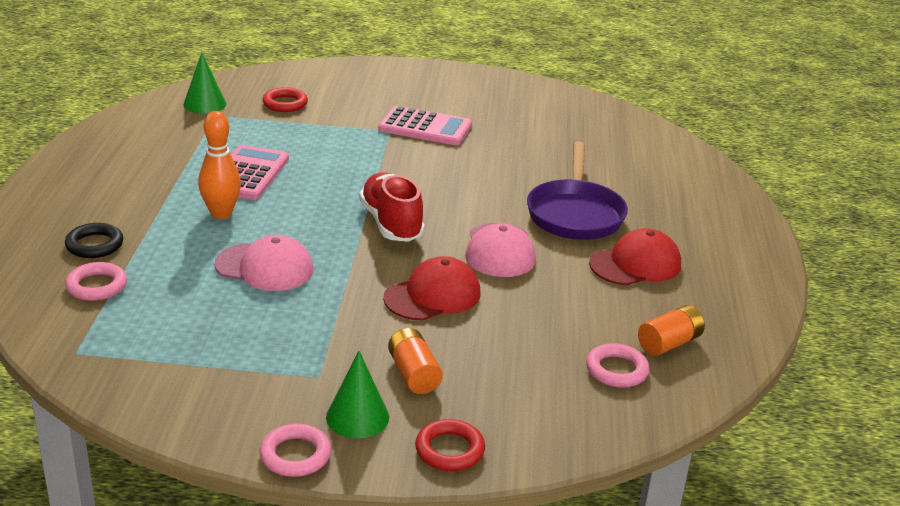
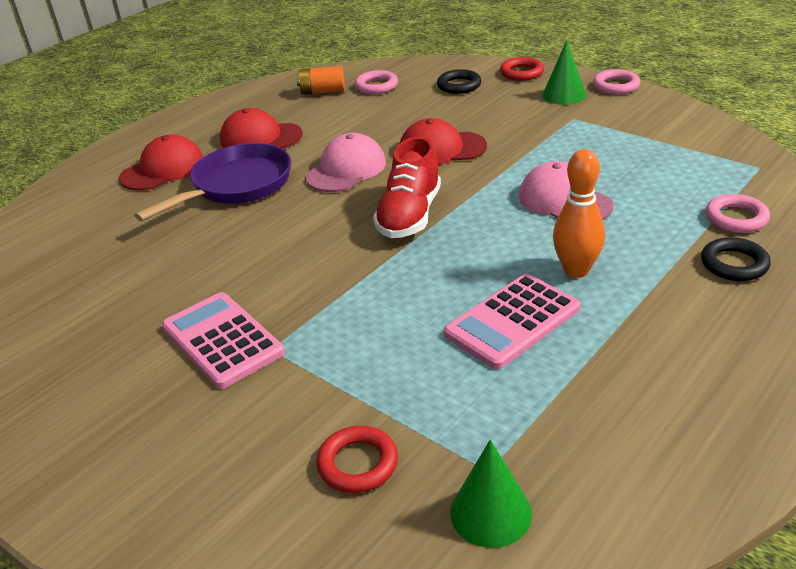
camera: 140 degrees left, 5 degrees up
(414, 374) = (507, 107): orange battery -> none
(512, 399) = (459, 85): none -> black ring
(666, 212) = (163, 169): none -> red cap

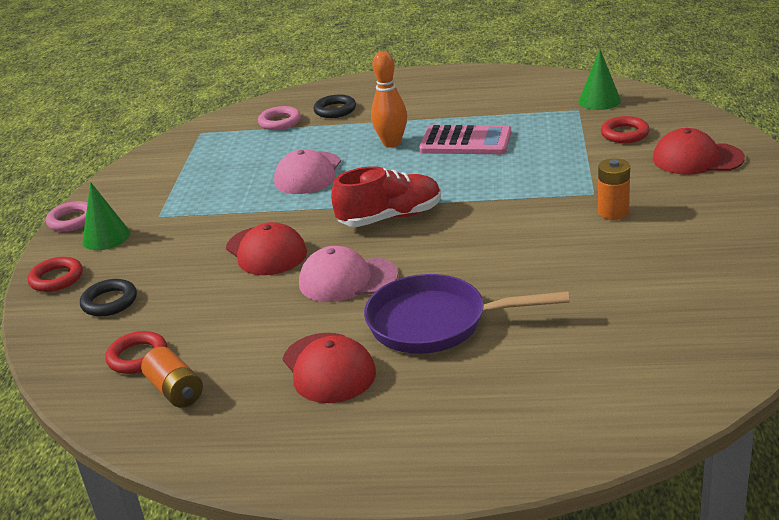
camera: 125 degrees left, 5 degrees down
(163, 169) = (457, 393): red cap -> red cap (697, 159)
(222, 340) = (613, 212): pink calculator -> orange battery
(376, 86) = (138, 357): pink ring -> red ring

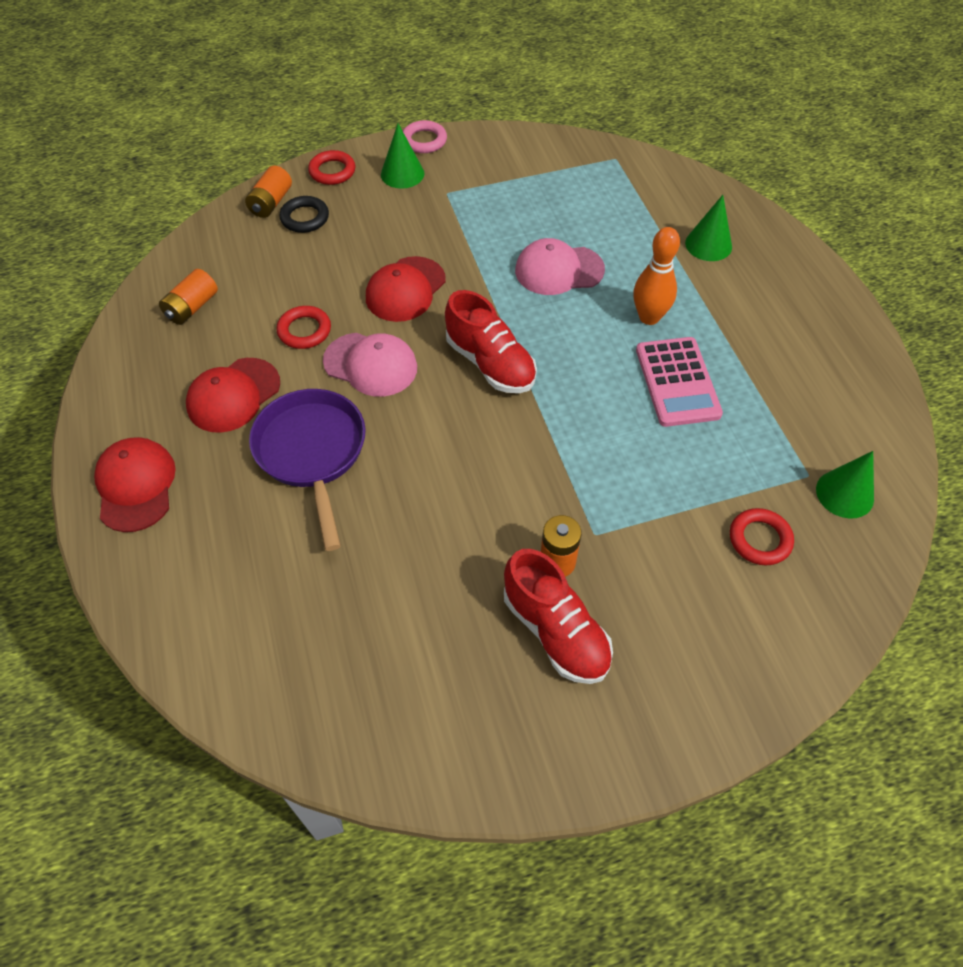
camera: 65 degrees right, 25 degrees up
(62, 323) = (271, 203): none -> orange battery
(138, 357) = (232, 267): red ring -> red ring (304, 331)
(280, 122) = (662, 209): pink ring -> none
(335, 110) = (708, 244): black ring -> green cone
(347, 279) = (371, 365): pink cap -> pink cap turned 135 degrees clockwise
(677, 221) = (555, 631): none -> red shoe
(697, 159) = (720, 632): red cap -> red cap (136, 486)

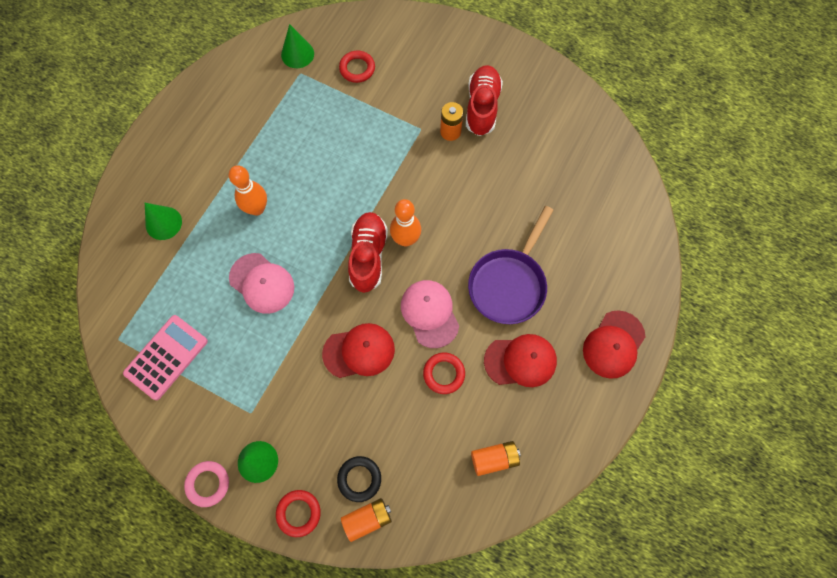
camera: 135 degrees left, 15 degrees up
(470, 407) = (406, 239): none -> orange bowling pin
(677, 382) = (293, 162): pink calculator -> pink calculator (166, 357)

